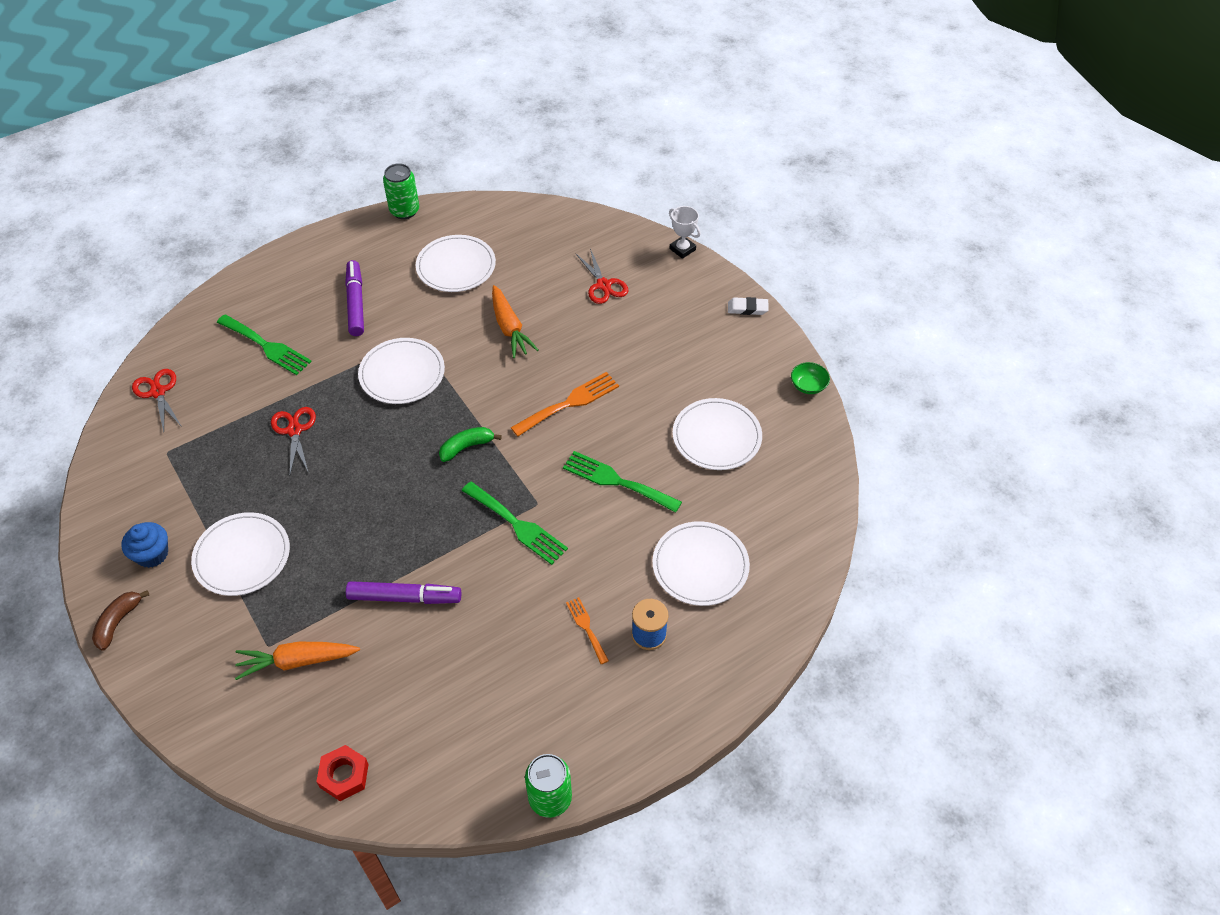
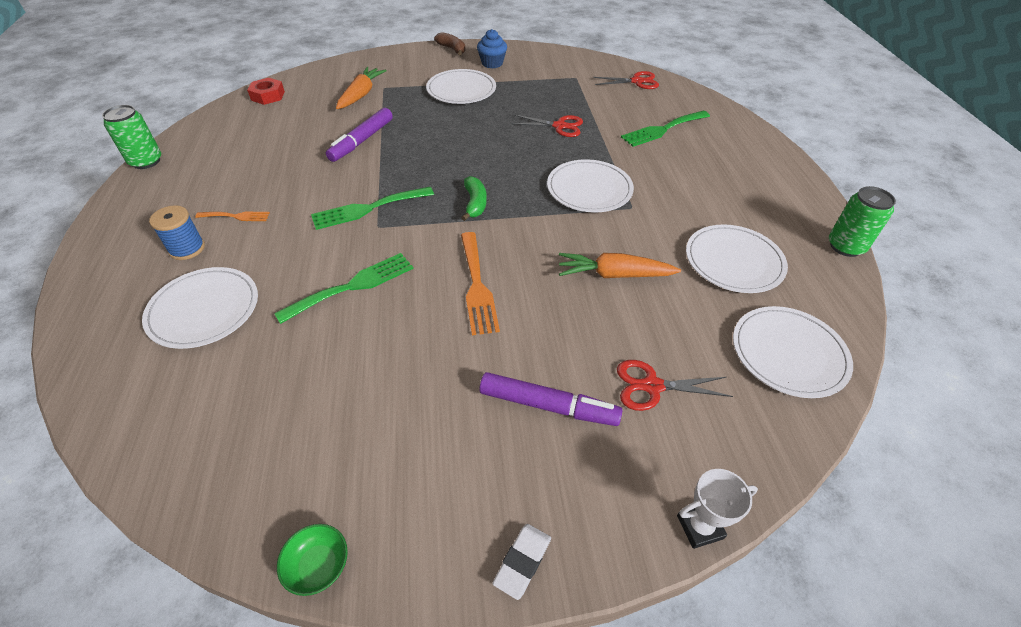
camera: 115 degrees right, 5 degrees down
(356, 303) = (699, 183): purple marker -> purple marker (548, 406)
(716, 436) = (331, 398): white plate -> white plate (788, 353)

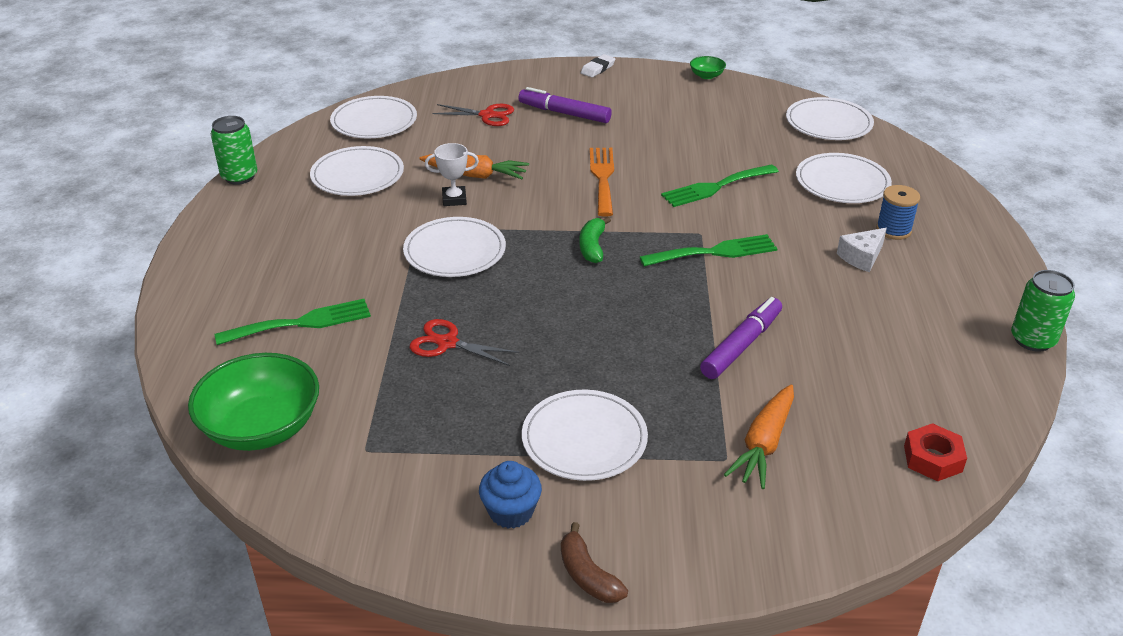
camera: 170 degrees left, 10 degrees down
(158, 434) = (828, 123): none -> white plate
(236, 216) = (862, 257): orange fork -> white cheese
(637, 81) = (262, 427): red scissors -> green bowl
(700, 527) = (497, 70): white trophy -> white trophy (454, 199)

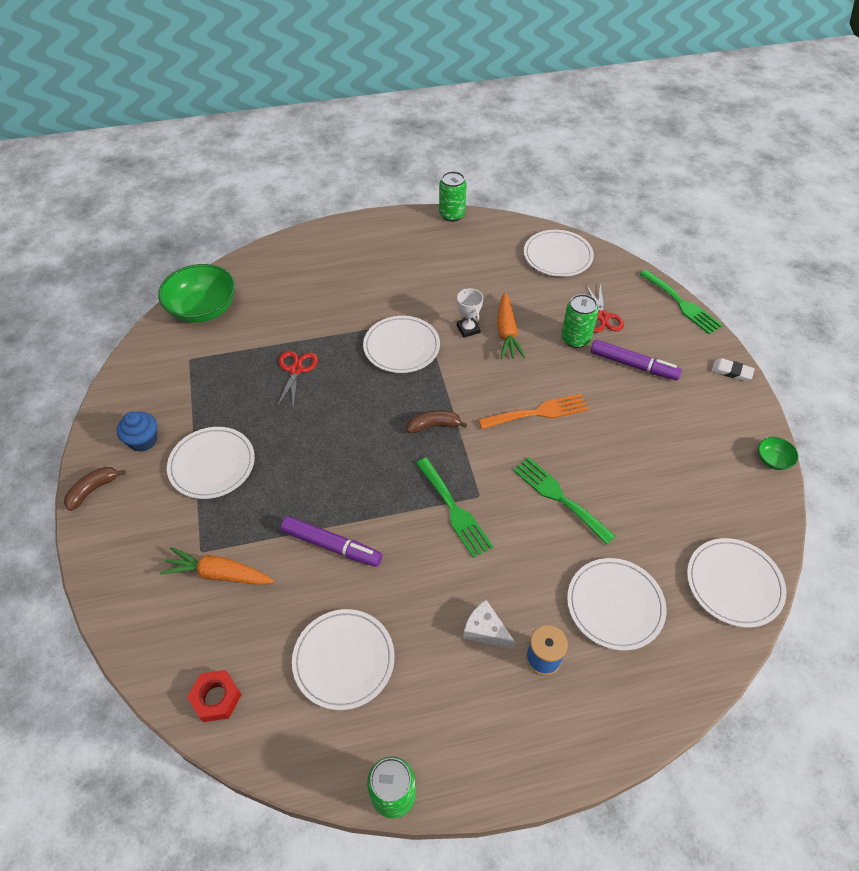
camera: 75 degrees right, 15 degrees up
(301, 323) = (301, 295): green fork -> green fork (682, 304)
(357, 175) = (478, 269): white plate -> white plate (344, 660)
(510, 136) = (575, 339): none -> green can
(564, 113) = (633, 365): purple marker -> purple marker turned 105 degrees clockwise
(592, 247) = (434, 426): green banana -> brown banana

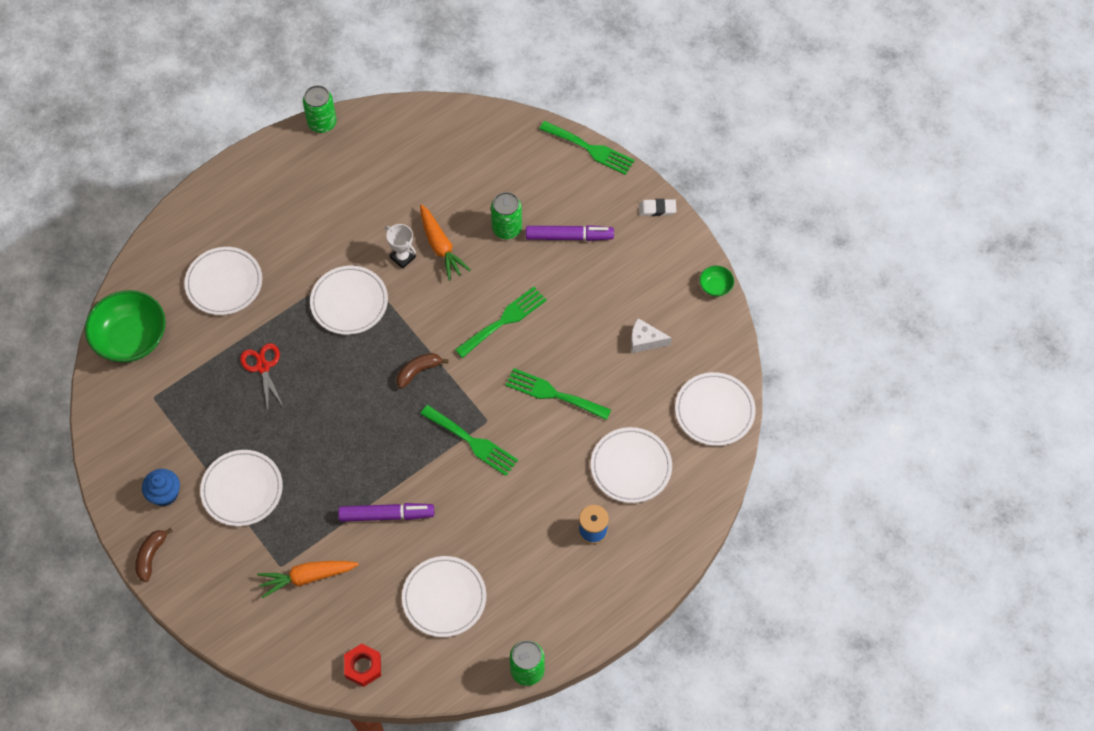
camera: 25 degrees left, 10 degrees up
(485, 630) = (541, 529): white cheese -> white cheese (645, 340)
(538, 412) = (504, 320): orange fork -> green fork
(557, 256) = (452, 135): white plate -> white plate (224, 283)
(602, 317) = (522, 193): red scissors -> none

